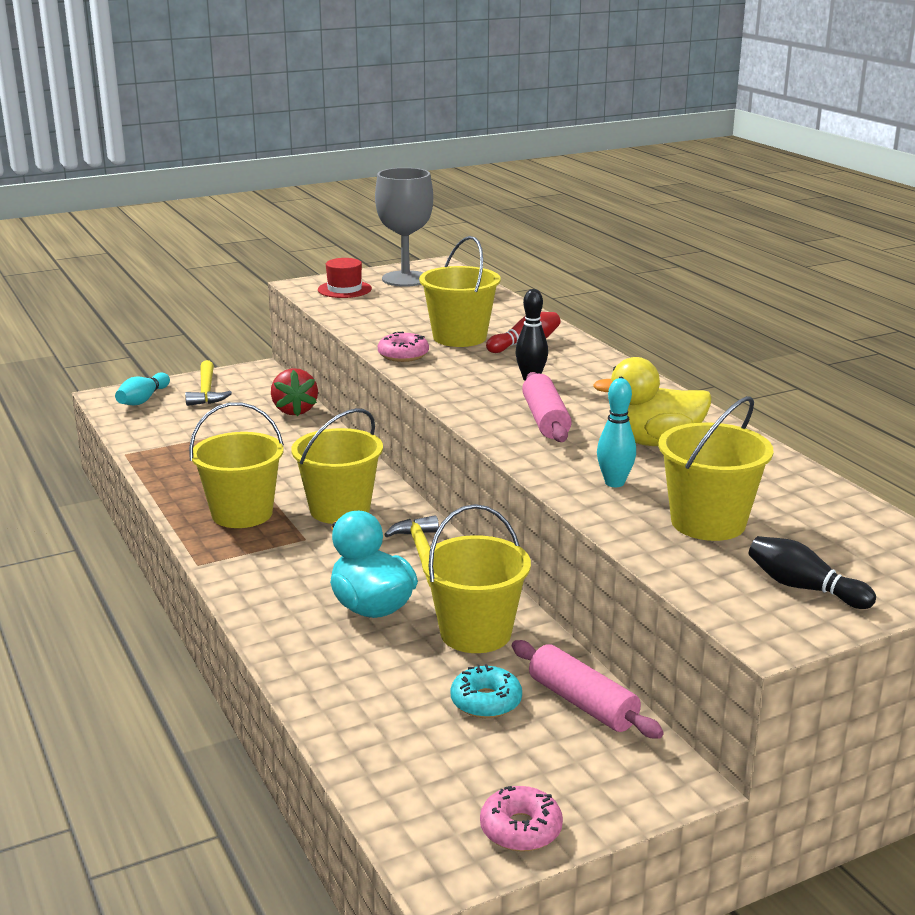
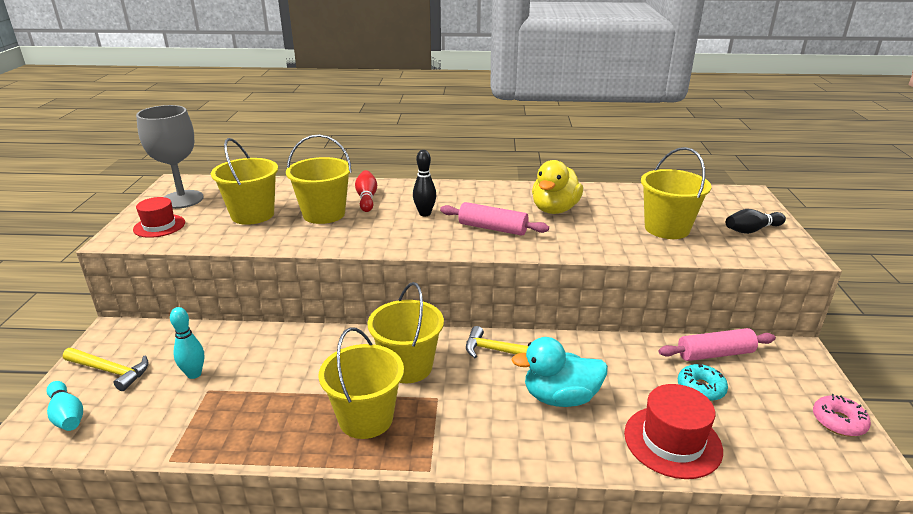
camera: 60 degrees left, 5 degrees up
(294, 410) = (217, 336): red strawberry -> none
(357, 695) = (672, 441): none -> red hat
(403, 355) = (326, 241): pink donut -> none
(475, 633) = (619, 365): yellow bucket -> yellow bucket (252, 215)
(614, 483) = (600, 236): turquoise bowling pin -> turquoise bowling pin (194, 374)

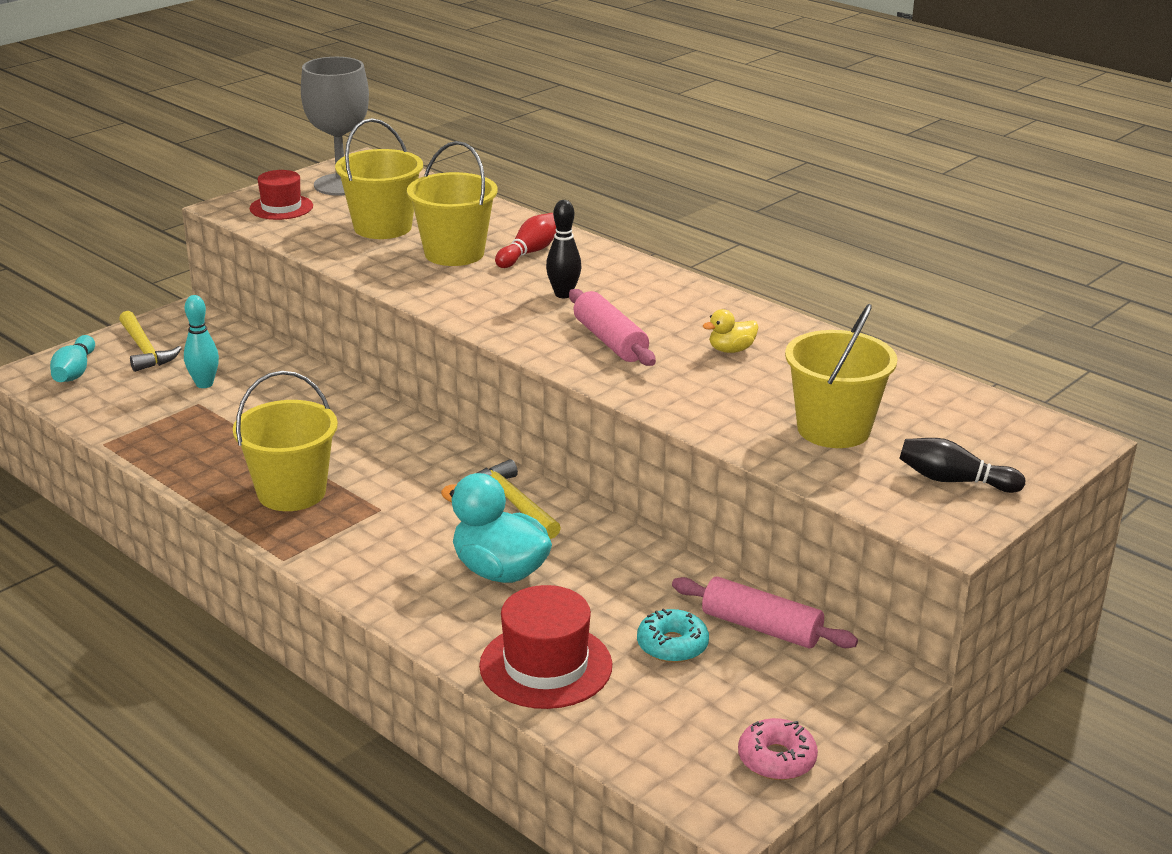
camera: 40 degrees right, 0 degrees up
(408, 367) = (395, 469): yellow bucket -> none
(554, 209) = (731, 350): yellow duck -> yellow duck, size x0.50

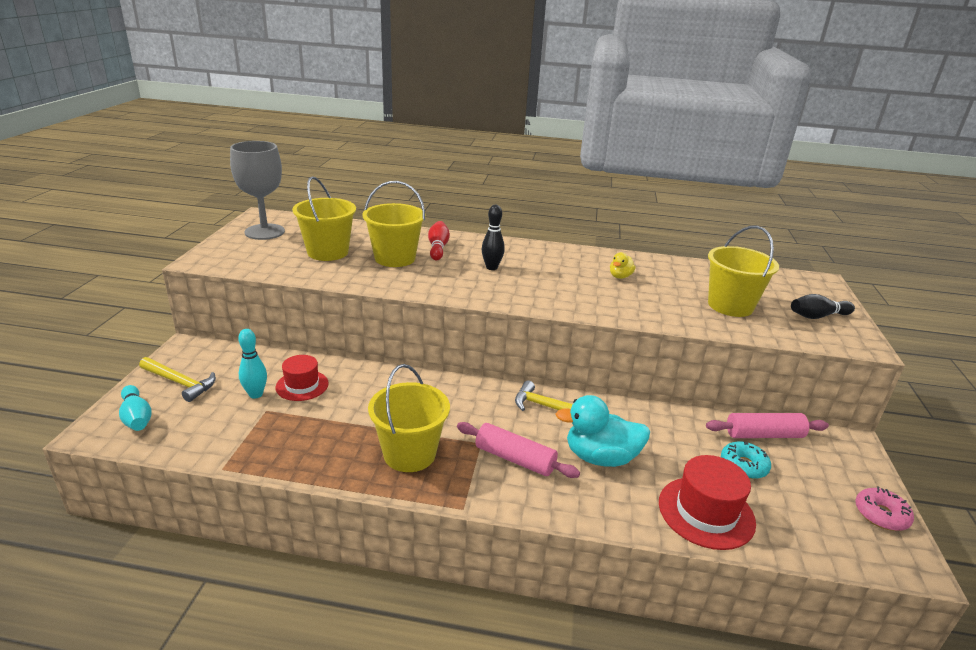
camera: 35 degrees left, 0 degrees up
(281, 207) = (240, 254): red hat -> red hat (302, 385)
(610, 341) = (555, 288): pink rolling pin -> pink rolling pin (515, 459)

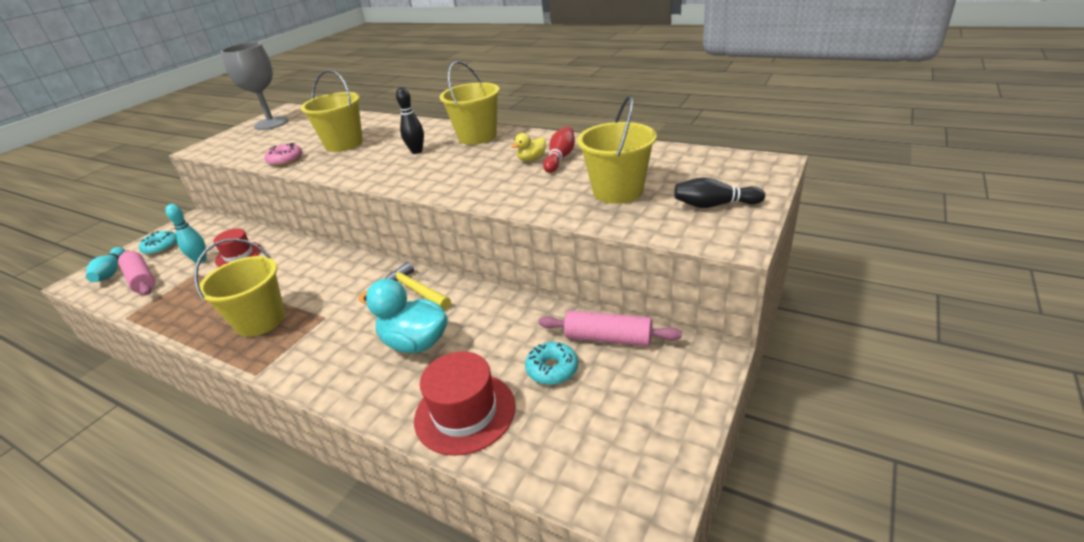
camera: 25 degrees right, 5 degrees up
(180, 383) = (161, 247): yellow hammer -> turquoise donut
(328, 252) = (298, 139): yellow bucket -> yellow bucket (477, 136)
(438, 248) = (391, 134): red bowling pin -> red bowling pin (560, 158)
(515, 459) = (339, 335): pink rolling pin -> pink rolling pin (141, 280)
(881, 515) = (664, 448): pink donut -> pink donut (285, 160)

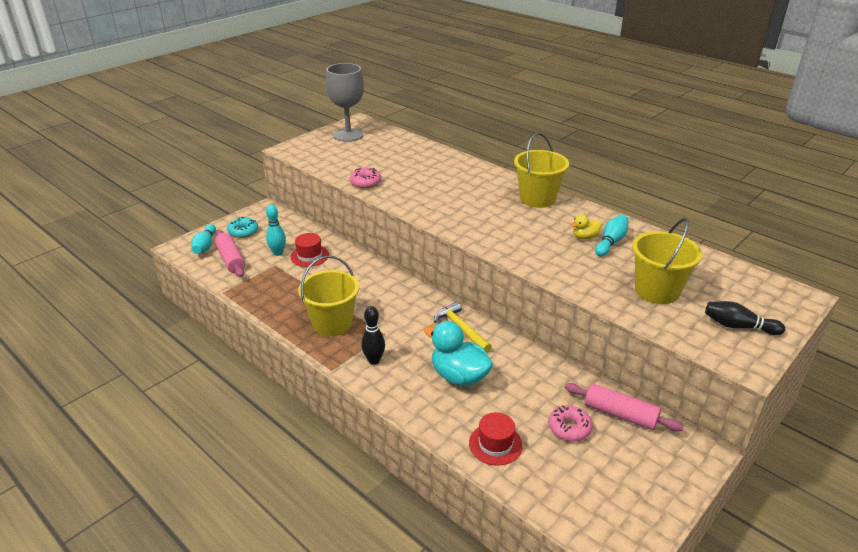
camera: 10 degrees right, 0 degrees up
(344, 144) = (416, 176): yellow bucket -> none
(417, 151) = (482, 202): black bowling pin -> black bowling pin (374, 360)
(465, 412) = (495, 444): red hat -> red hat, size x0.67
(552, 369) = (569, 428): turquoise donut -> pink donut
(560, 158) = (611, 242): red bowling pin -> turquoise bowling pin

